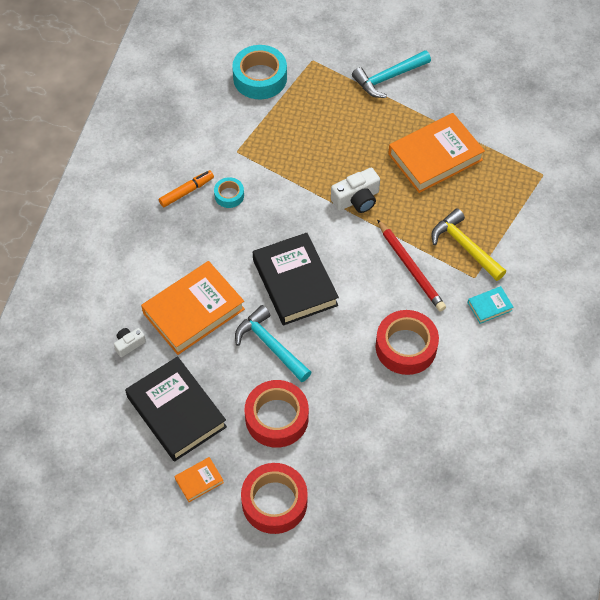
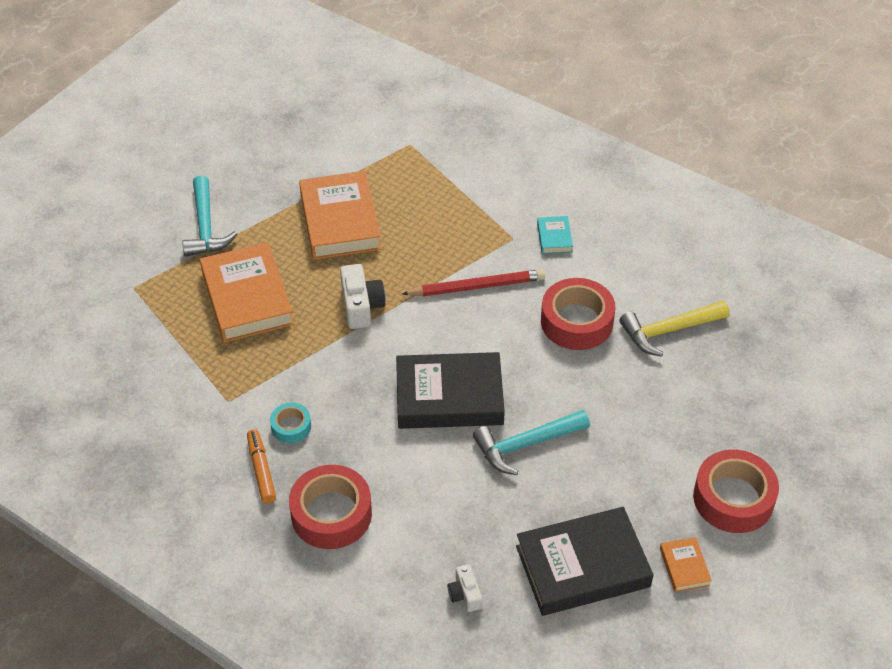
camera: 70 degrees left, 10 degrees down
(193, 311) = (445, 510): orange book -> orange book (247, 298)
(260, 78) = (128, 346): turquoise tape -> none
(277, 418) = (625, 466): red tape -> red tape (331, 514)
(464, 246) = (470, 234): yellow hammer -> yellow hammer (668, 331)

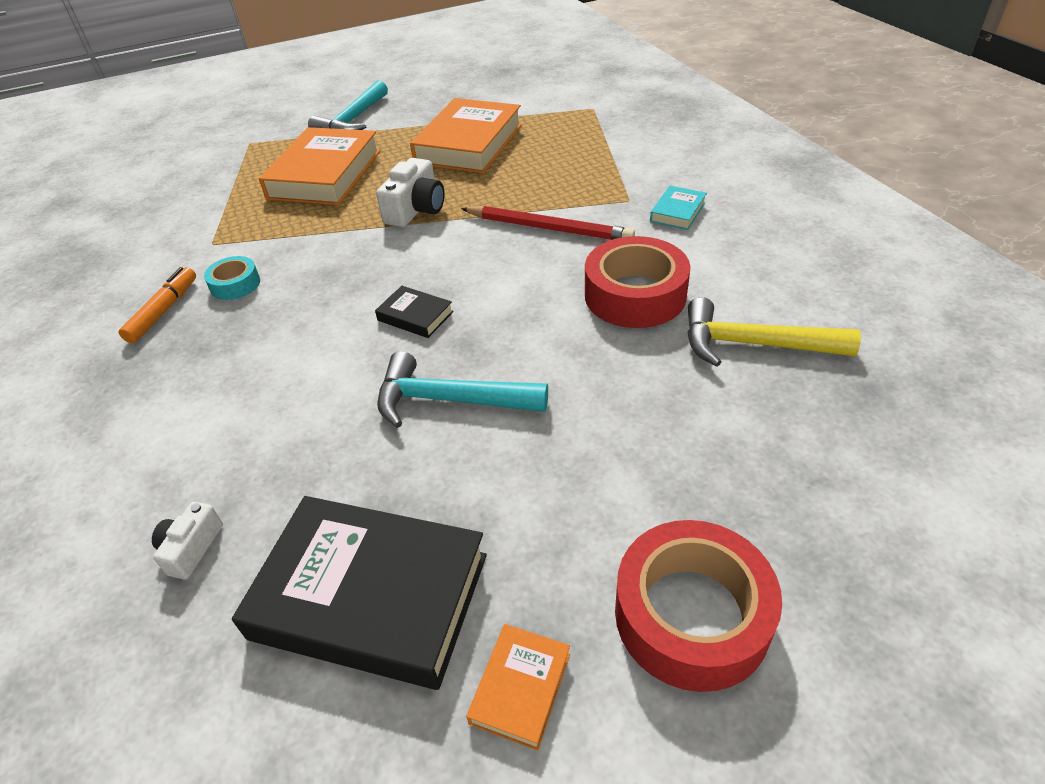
camera: 35 degrees right, 5 degrees down
(331, 514) = (170, 380): red tape -> none
(449, 397) = (415, 316): black book -> black book, size x0.45

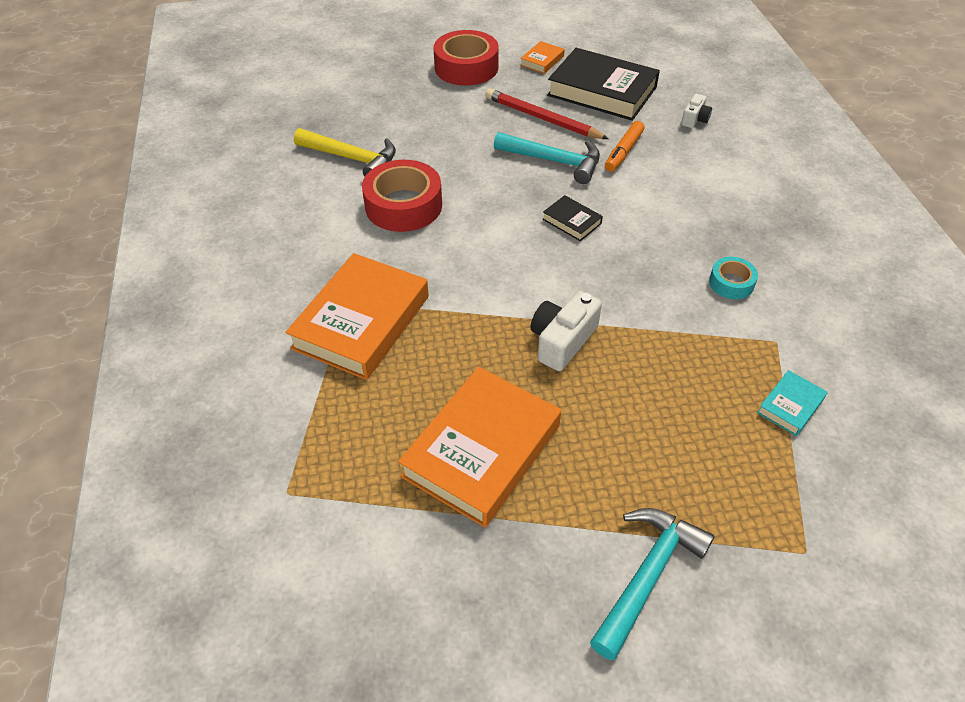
camera: 170 degrees left, 5 degrees up
(163, 311) = (786, 268): orange marker -> orange marker (623, 152)
(325, 174) = (672, 433): orange book -> orange book (361, 322)
(549, 228) = (439, 284): red pencil -> red pencil (542, 118)
(677, 212) = (316, 276): turquoise book -> turquoise book (790, 406)

